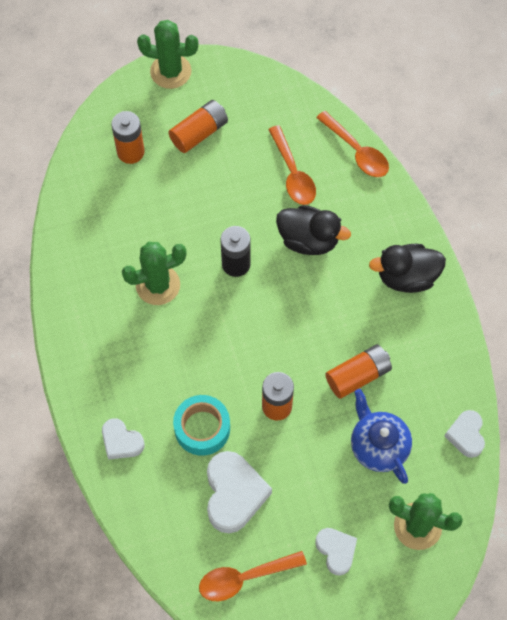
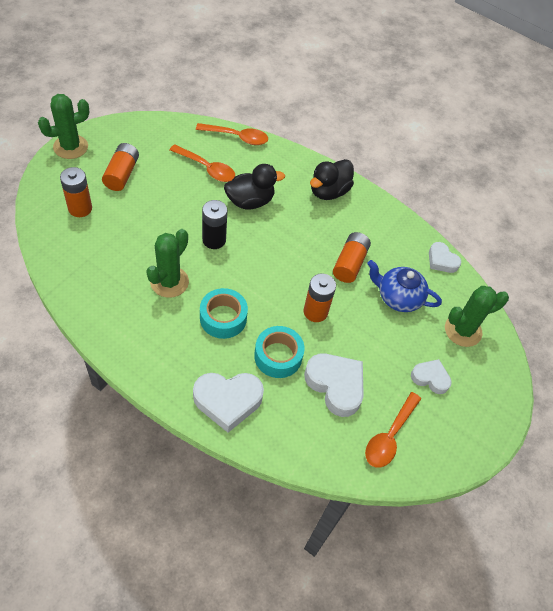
camera: 45 degrees left, 10 degrees down
(121, 441) = (228, 401): white heart -> white heart, size x1.68
(180, 355) = (223, 318): none -> turquoise tape

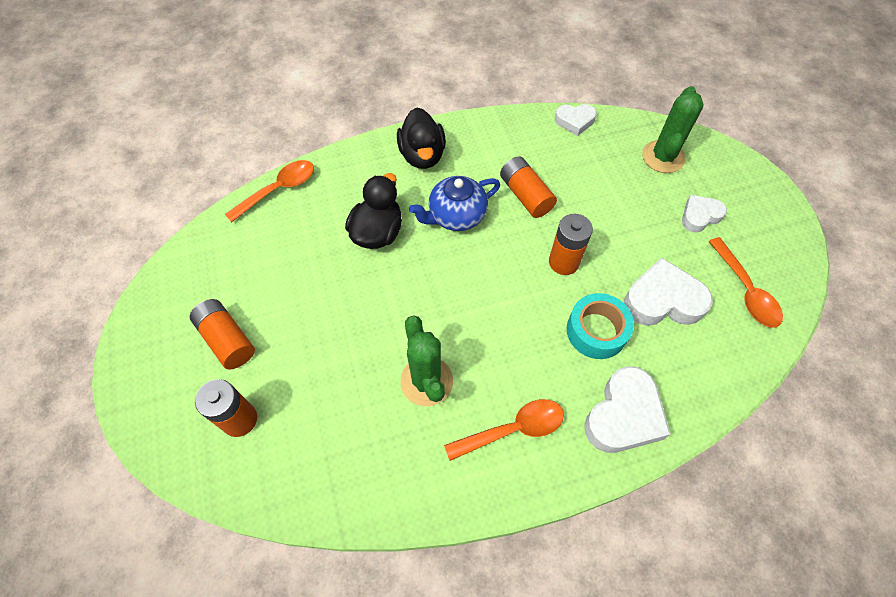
camera: 45 degrees left, 5 degrees up
(70, 147) = (130, 374): green cactus -> none
(207, 168) = (297, 245): orange spoon -> orange spoon (513, 429)
(214, 240) = (402, 300): black battery -> none
(223, 318) = (514, 354): turquoise tape -> none
(398, 297) = (593, 182): blue teapot -> blue teapot (456, 216)

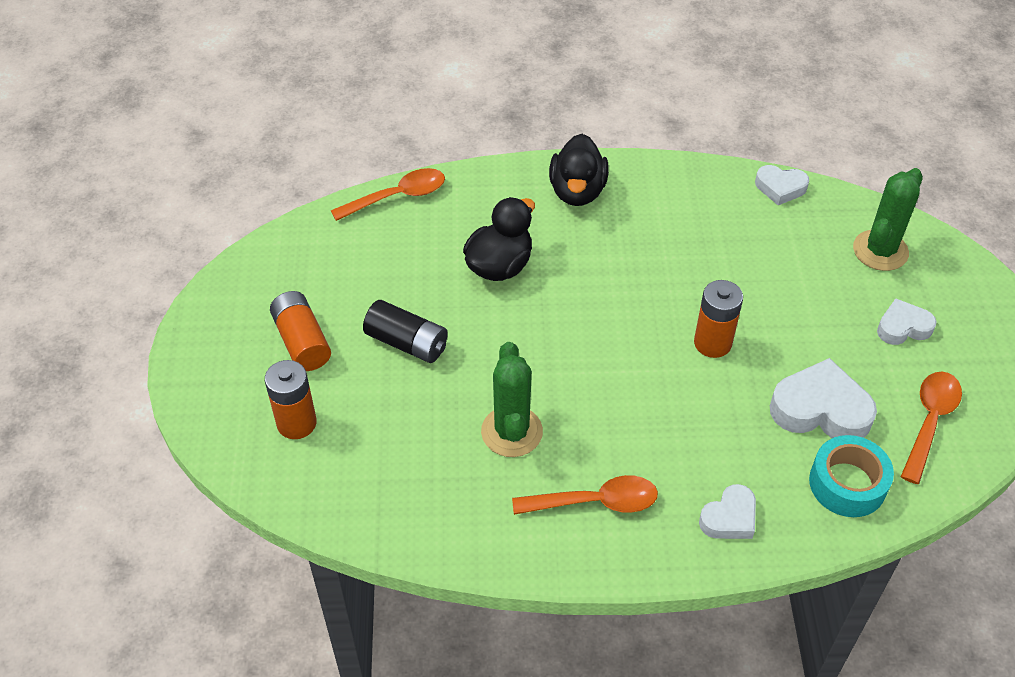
camera: 15 degrees right, 10 degrees down
(318, 319) = (407, 343): none -> black battery
(456, 216) = (598, 266): blue teapot -> none
(525, 195) = (690, 260): orange battery -> none
(596, 331) = (727, 424): turquoise tape -> turquoise tape (847, 484)
(623, 415) = (729, 518): white heart -> white heart, size x0.60
(745, 291) = (929, 421): orange spoon -> orange spoon turned 150 degrees counterclockwise

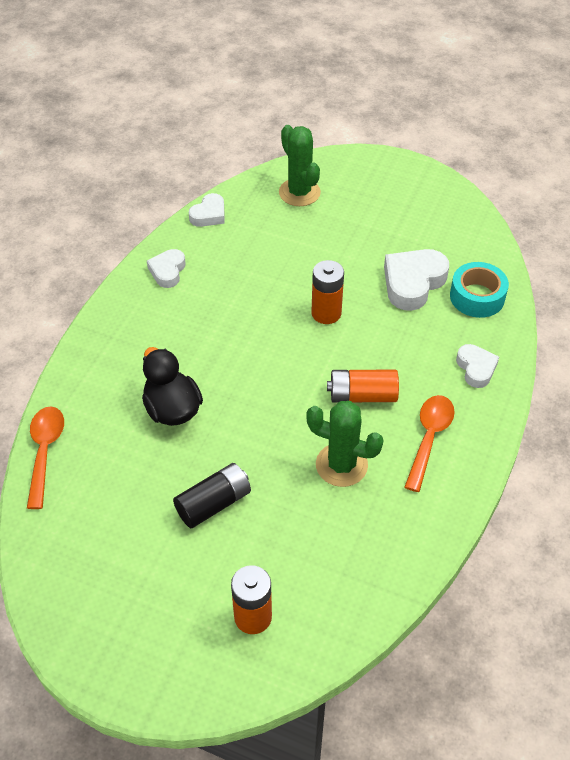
camera: 65 degrees left, 0 degrees up
(302, 341) = (165, 583): orange battery -> orange battery (362, 395)
(577, 191) = (128, 329): black duck -> none
(903, 327) = (369, 212): white heart -> white heart (167, 271)
(929, 421) = (449, 236): orange spoon -> none

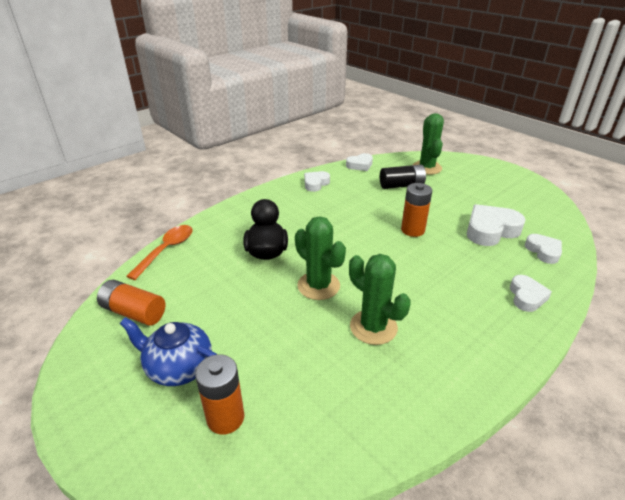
camera: 25 degrees right, 15 degrees down
(172, 589) = (178, 367): none -> blue teapot
(213, 503) = (254, 319): black battery -> black battery (401, 185)
(259, 435) = (318, 286): none -> green cactus
(362, 395) = (416, 286): orange battery -> orange battery (134, 312)
(429, 438) = (462, 333): orange spoon -> none
(477, 297) = (543, 251): turquoise tape -> white heart

